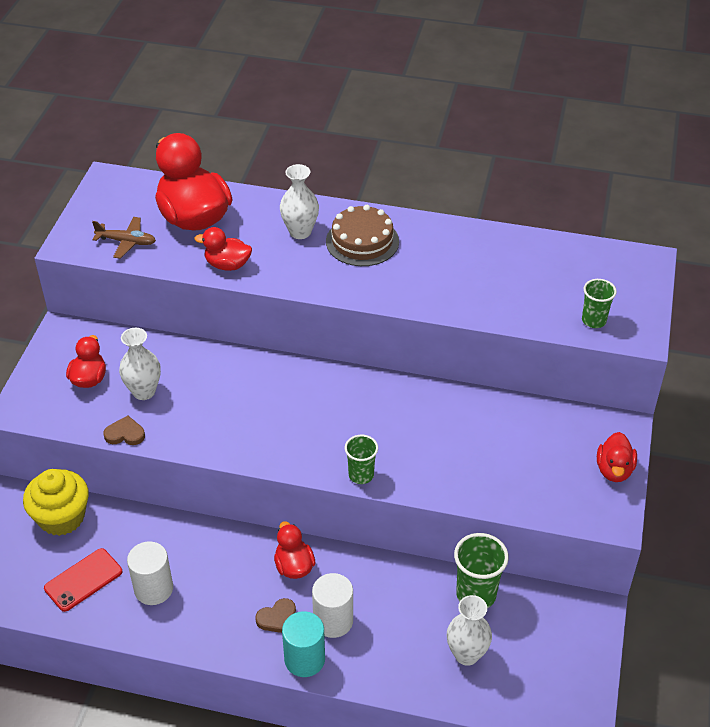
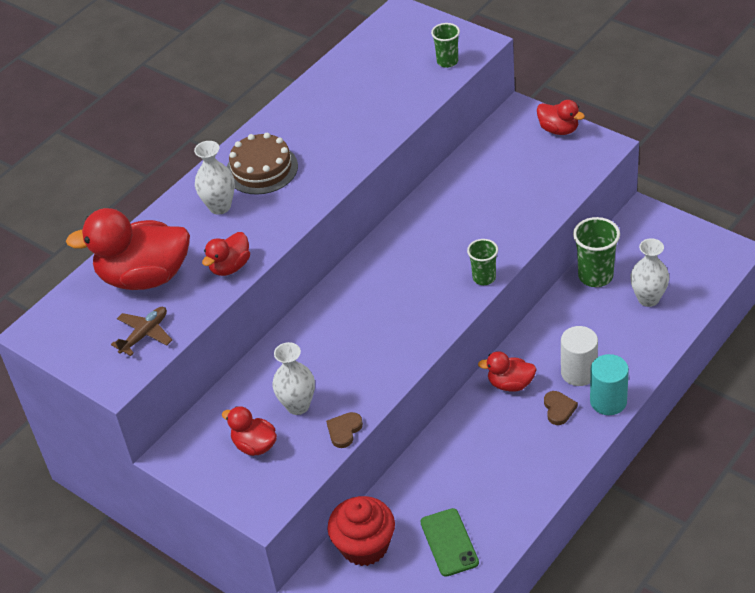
camera: 60 degrees left, 0 degrees up
(61, 517) = (364, 546): yellow cupcake -> red cupcake
(83, 580) = (449, 542): red phone -> green phone
(153, 589) = (485, 490): white cylinder -> none

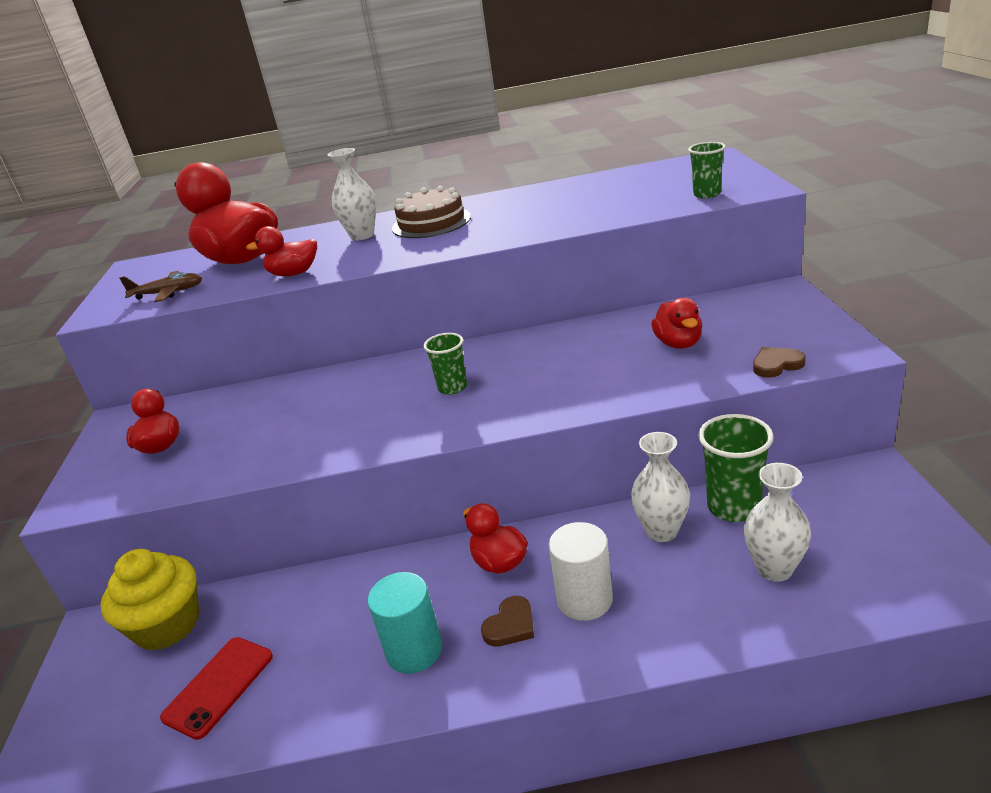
camera: 45 degrees right, 15 degrees down
(298, 405) = (235, 434): white vase -> white vase (661, 531)
(344, 431) = (224, 477): brown heart -> brown heart (776, 365)
(364, 546) = (167, 625): red cupcake -> yellow cupcake
(449, 542) = (219, 686): green phone -> red phone
(484, 278) = (541, 413): green cup -> green cup (452, 387)
(558, 130) = (809, 318): red duck -> red duck (678, 343)
(608, 401) = (576, 658): turquoise cylinder -> turquoise cylinder (414, 650)

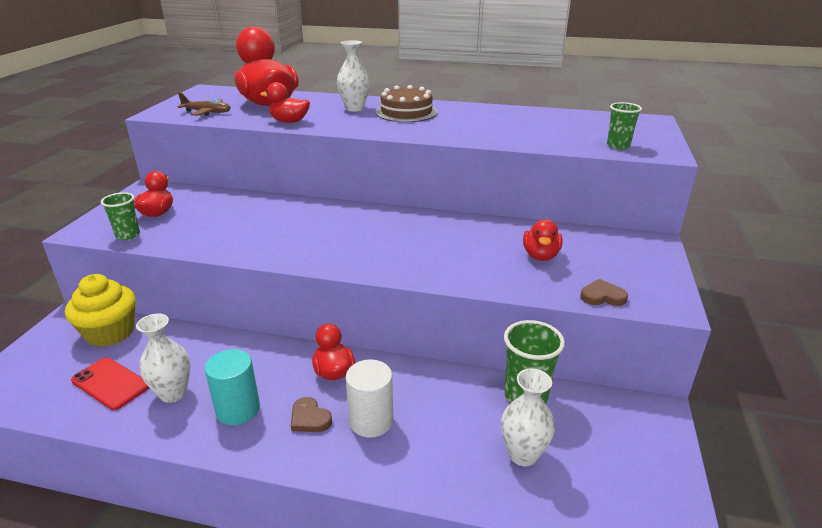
camera: 15 degrees right, 0 degrees up
(219, 686) = (110, 383): red phone -> red phone turned 75 degrees clockwise
(452, 387) = (359, 235): green cup -> green cup (128, 235)
(510, 625) = (309, 418): brown heart -> brown heart turned 75 degrees clockwise
(661, 531) = (460, 393): white vase -> white vase (173, 393)

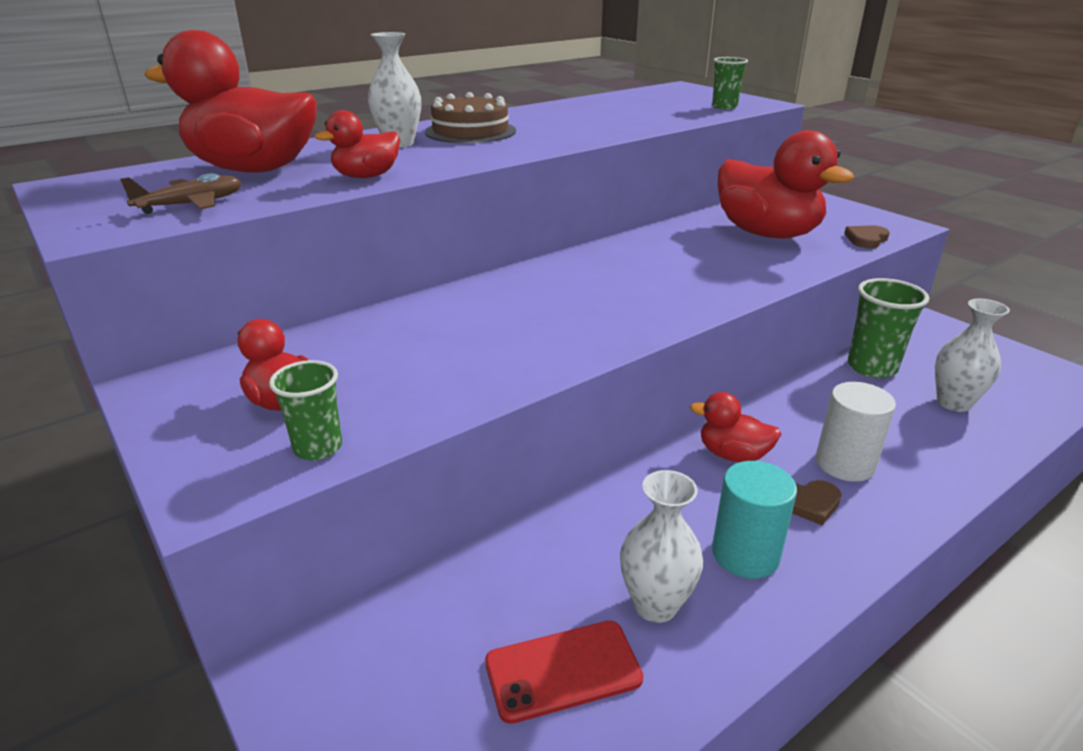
camera: 50 degrees left, 0 degrees up
(110, 332) = (406, 631): yellow cupcake -> none
(540, 256) = (767, 234): red duck -> red duck, size x1.98

